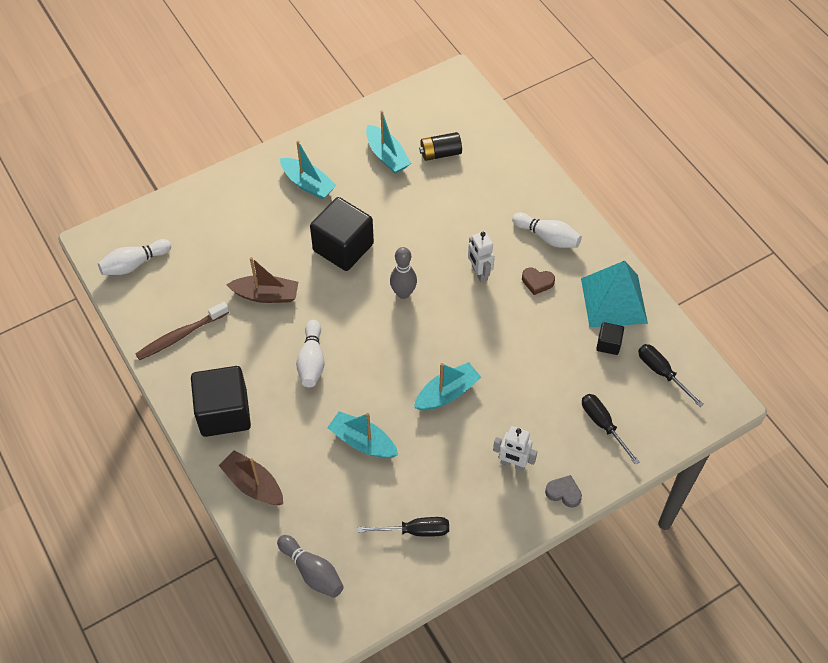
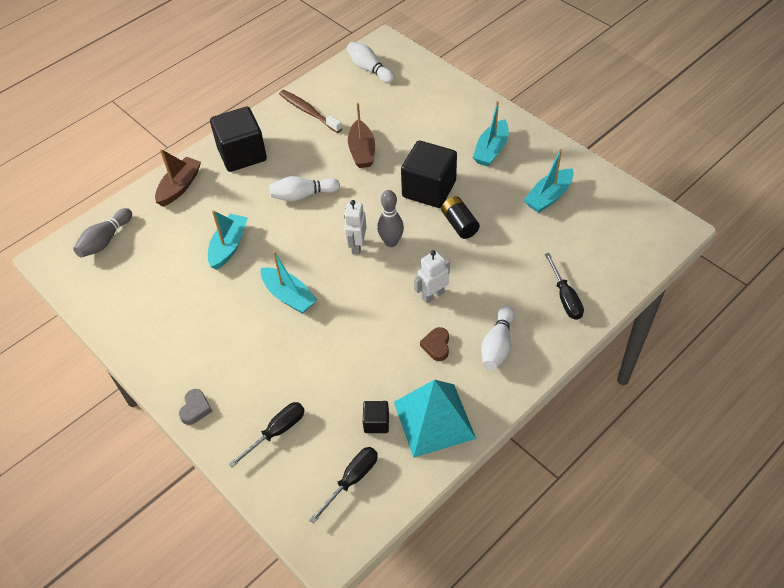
camera: 80 degrees right, 5 degrees down
(415, 531) = (146, 300): black screwdriver -> black screwdriver (565, 297)
(440, 153) = (570, 236): black battery -> black battery (459, 224)
(513, 464) = (221, 361): white robot -> white robot (357, 246)

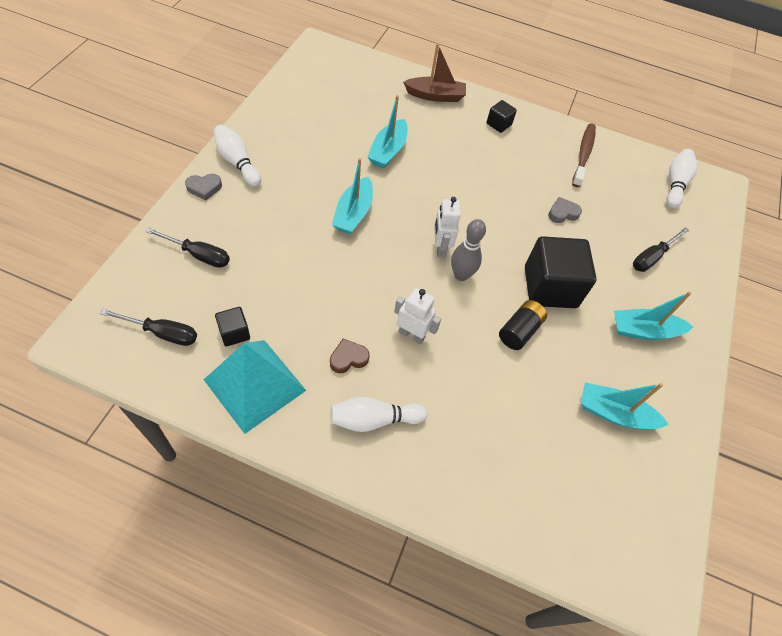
camera: 55 degrees right, 5 degrees up
(105, 240) = (352, 71): grey bowling pin -> none
(228, 246) = (388, 151): turquoise boat -> turquoise boat turned 120 degrees clockwise
(242, 154) = (499, 124): black cube -> black cube, size x0.47
(302, 195) = (477, 184): white bowling pin -> white bowling pin (237, 162)
(357, 246) = (440, 247): white robot -> white robot turned 75 degrees counterclockwise
(362, 151) = (562, 213): brown boat -> grey heart
(565, 297) = (474, 475): black screwdriver -> black screwdriver (652, 257)

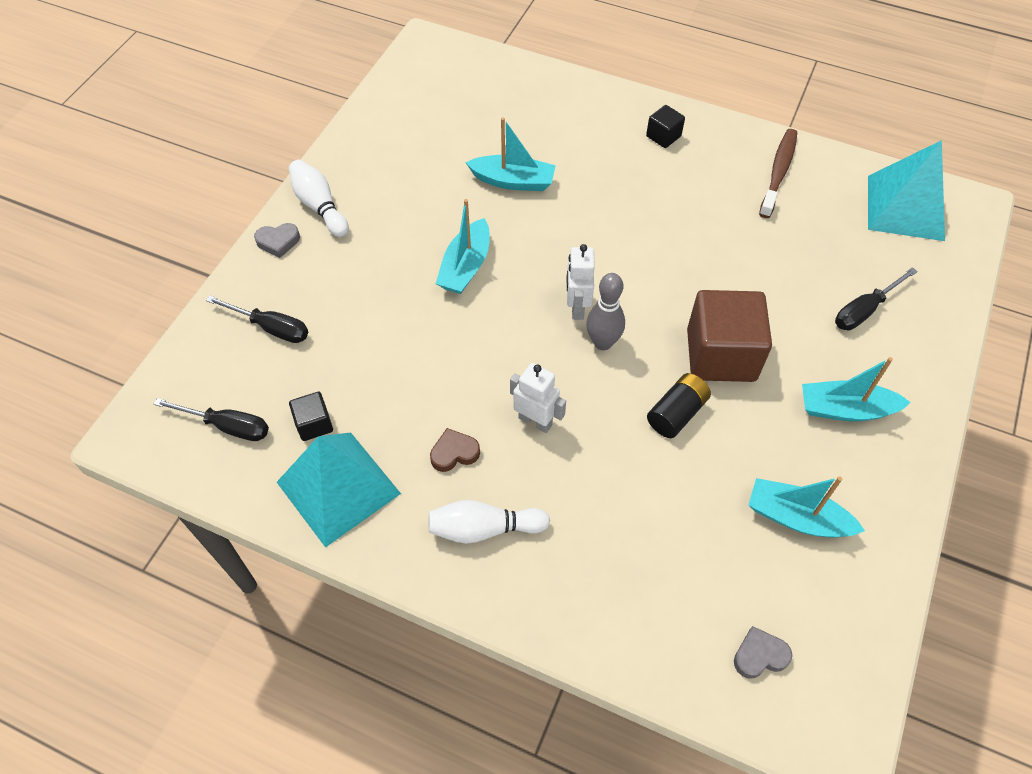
camera: 10 degrees right, 0 degrees up
(388, 151) = (513, 181): turquoise boat -> turquoise boat turned 105 degrees counterclockwise
(435, 96) = (579, 102): brown boat -> none
(550, 287) = (721, 355): black cube -> brown cube
(562, 213) = (744, 254): grey heart -> grey heart (759, 655)
(675, 184) = (905, 207): white bowling pin -> turquoise pyramid

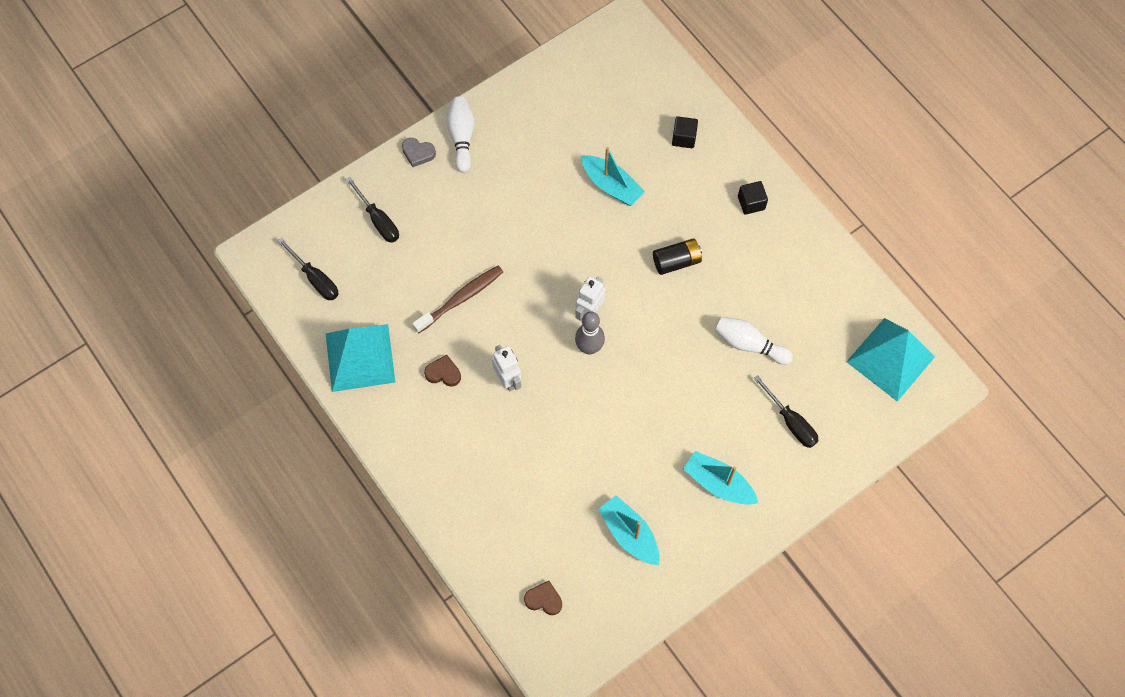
camera: 30 degrees right, 10 degrees up
(314, 424) = (368, 306): black cube -> black cube (684, 138)
(466, 266) = (533, 240): turquoise boat -> none
(484, 528) = (431, 432): white bowling pin -> white bowling pin (749, 344)
(676, 413) = (603, 424): black battery -> black battery (676, 261)
(721, 355) = (663, 400): brown cube -> none
(759, 655) = (544, 599): grey heart -> brown heart
(778, 172) = (816, 280): brown toothbrush -> brown toothbrush (461, 299)
(864, 310) = (791, 422): black screwdriver -> black screwdriver turned 120 degrees counterclockwise

